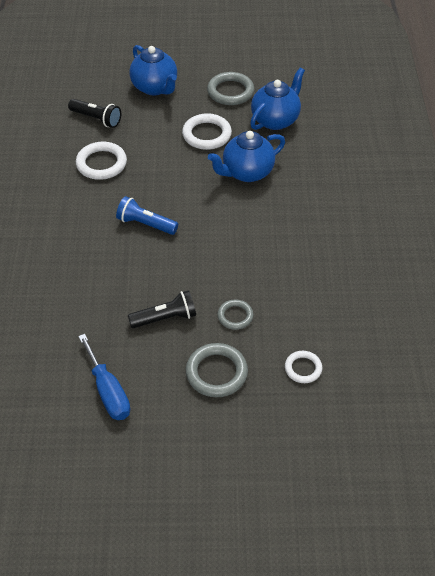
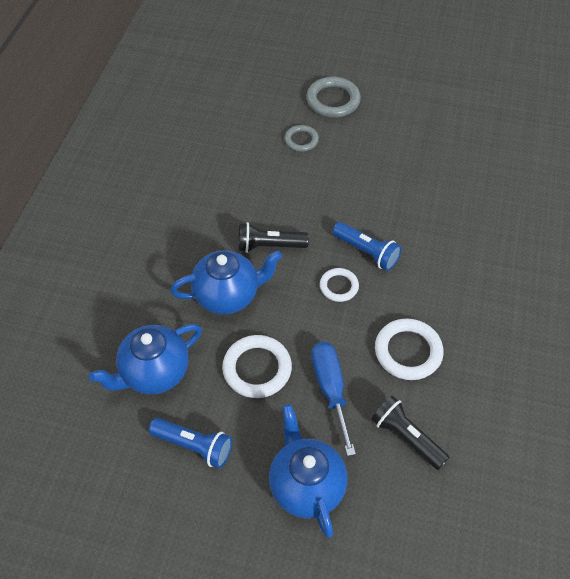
camera: 165 degrees left, 5 degrees up
(108, 391) = (428, 104): blue screwdriver -> blue screwdriver (330, 389)
(165, 318) = (367, 151): black flashlight -> black flashlight (269, 246)
(230, 92) = (194, 446): grey ring -> blue flashlight
(303, 368) = (259, 90): white ring -> white ring (339, 286)

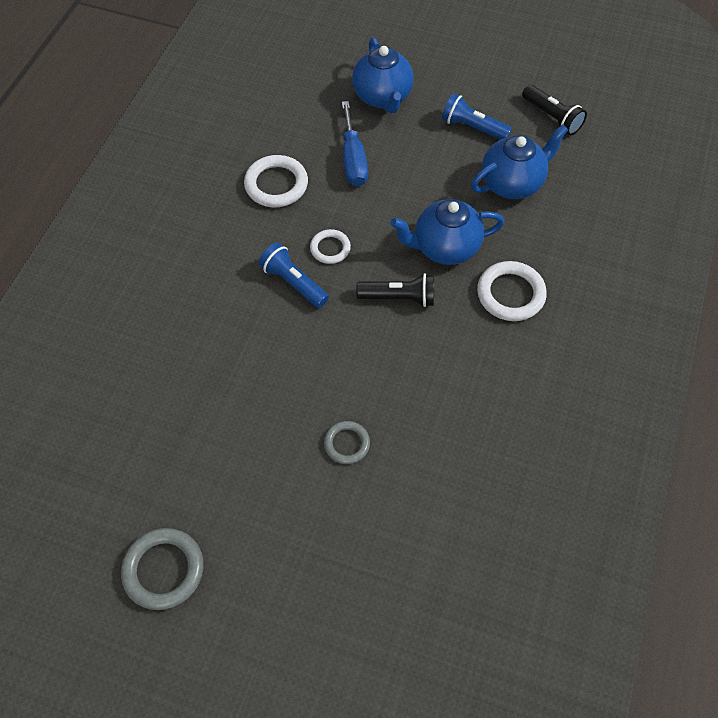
camera: 175 degrees left, 5 degrees up
(257, 369) = (418, 180): white ring -> white ring (510, 294)
(333, 100) = (292, 514): grey ring -> grey ring (164, 570)
(406, 437) = (296, 122): black flashlight -> black flashlight (552, 117)

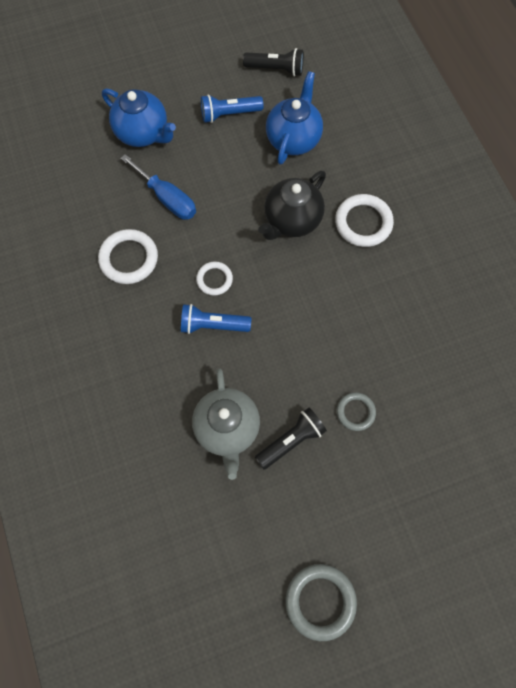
camera: 40 degrees left, 10 degrees up
(225, 371) = (227, 429): none -> grey teapot
(399, 297) = (295, 280): black flashlight -> black flashlight (291, 440)
(444, 248) = (291, 220): blue teapot -> black teapot

